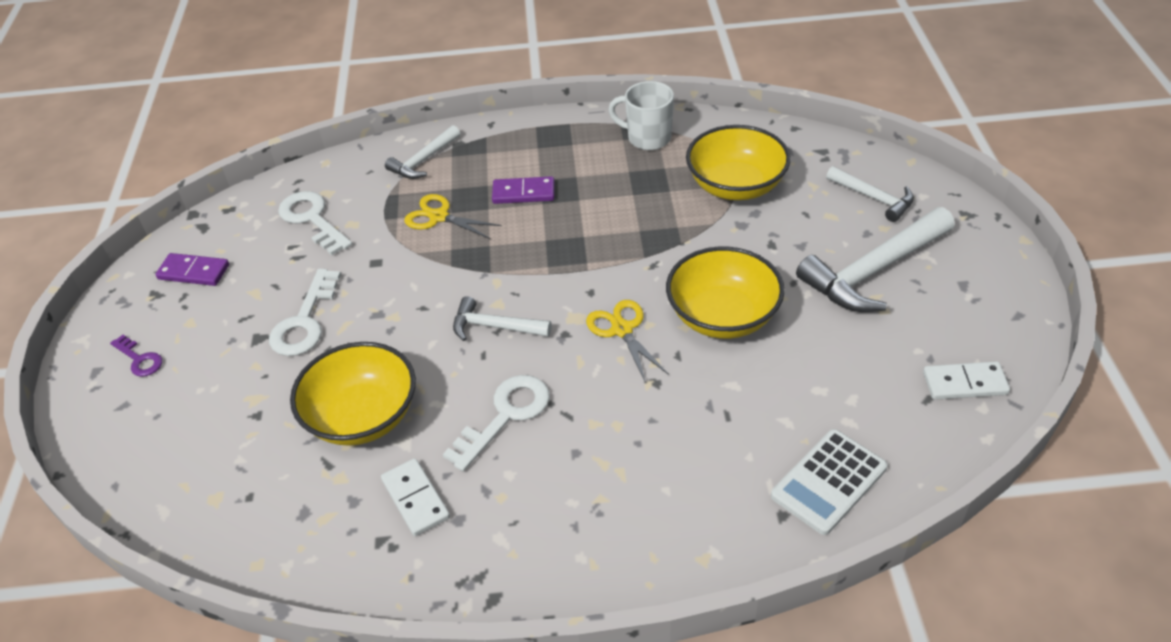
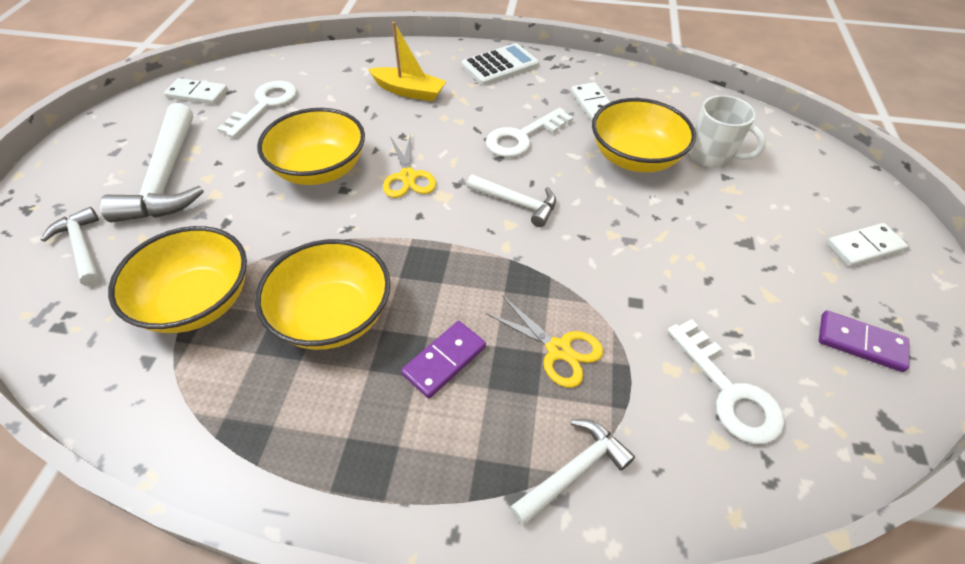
camera: 170 degrees left, 5 degrees up
(139, 359) = (864, 247): purple key -> white domino
(304, 321) = (703, 249): white key -> white key (265, 105)
(523, 193) = (444, 361): purple domino -> purple domino turned 60 degrees counterclockwise
(622, 200) = (333, 316): none -> yellow bowl
(647, 138) = (239, 418): white mug -> white mug (712, 156)
(685, 459) = (409, 91): none -> yellow boat
(828, 482) = (331, 67): white calculator -> white calculator (500, 65)
(874, 271) = (166, 177): white hammer -> white hammer turned 105 degrees clockwise

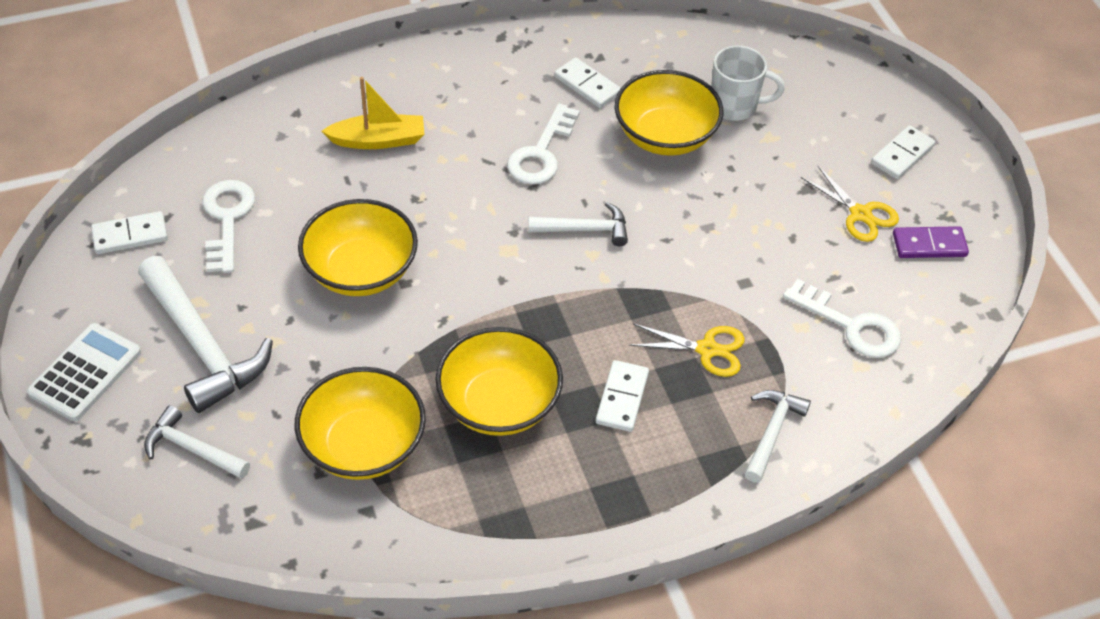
camera: 30 degrees left, 0 degrees up
(408, 177) = (459, 243): yellow scissors -> yellow scissors (860, 214)
(444, 361) = (622, 398): purple domino -> white domino
(500, 65) = (454, 68): white calculator -> white calculator (85, 373)

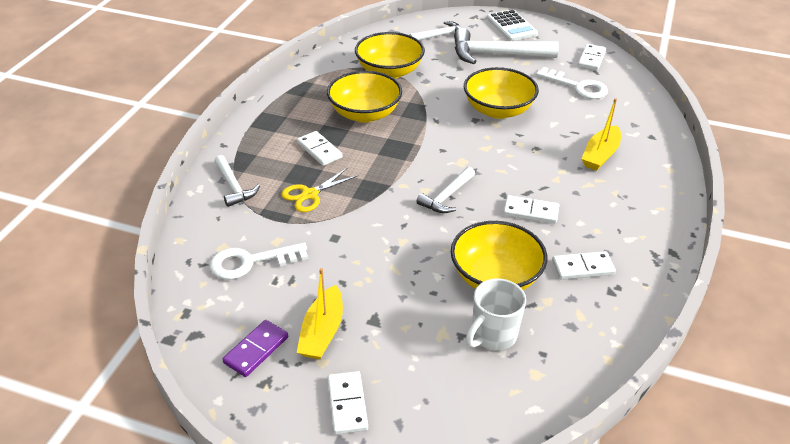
camera: 130 degrees right, 10 degrees down
(541, 153) = (531, 212): white key -> white domino
(860, 214) = (322, 332): yellow scissors -> yellow boat

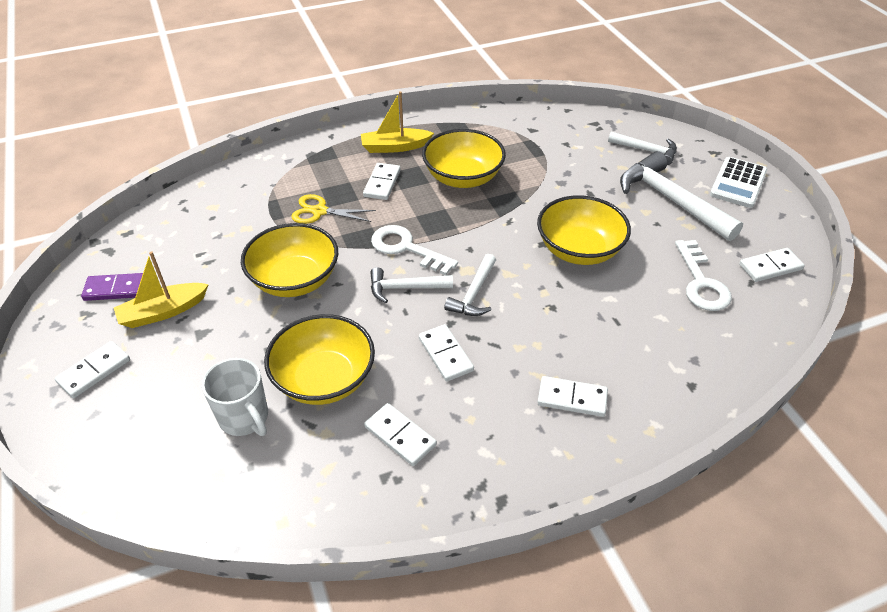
camera: 50 degrees right, 5 degrees up
(234, 186) = (287, 170): white hammer -> white hammer (474, 293)
(250, 262) = (208, 229): white key -> white key (406, 248)
(389, 71) = (544, 155): yellow bowl -> yellow bowl (294, 280)
(493, 335) = (245, 418): white mug -> white mug turned 135 degrees counterclockwise
(600, 155) = (601, 360): yellow boat -> yellow boat (395, 147)
(619, 182) = (572, 398): none -> white domino

